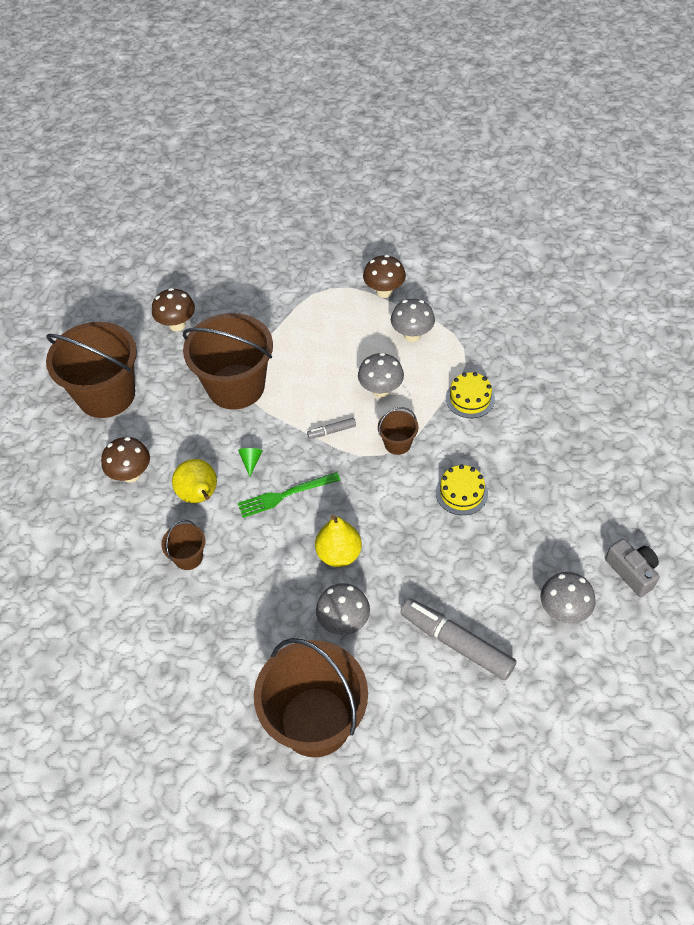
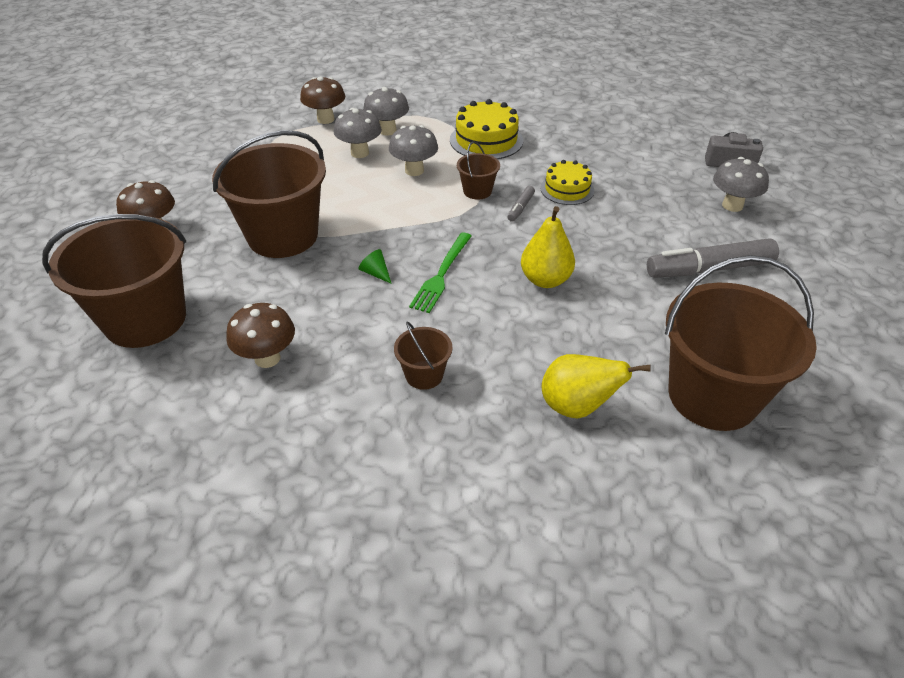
camera: 50 degrees left, 10 degrees down
(199, 496) = (365, 326): yellow pear -> yellow pear (577, 407)
(331, 431) = (414, 214): grey marker -> grey marker (520, 208)
(344, 622) = (620, 317): grey mushroom -> grey mushroom (360, 153)
(470, 398) = (486, 140): yellow cake -> yellow cake, size x1.51

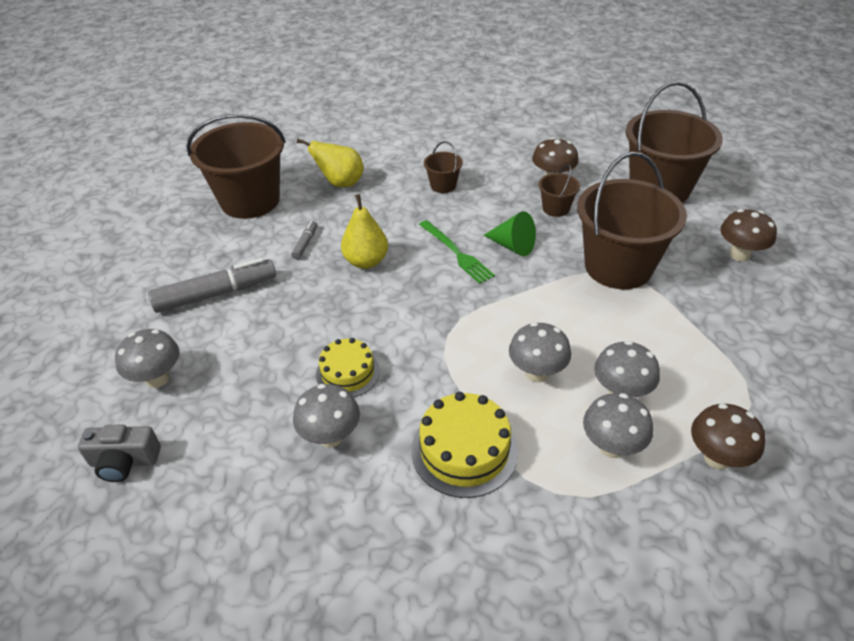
camera: 170 degrees right, 0 degrees up
(376, 273) = (512, 246): green cone -> green cone, size x1.70
(441, 274) = (456, 253): green fork -> green fork turned 135 degrees clockwise
(477, 191) = (451, 352): brown bucket -> brown bucket (556, 208)
(520, 208) = (398, 336): grey marker -> grey marker (305, 243)
(580, 157) = (330, 436): none -> grey mushroom

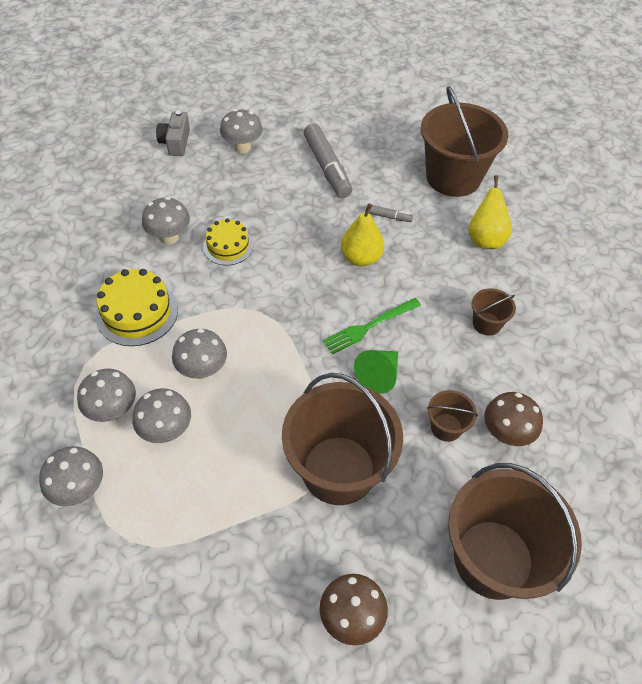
camera: 90 degrees right, 10 degrees up
(717, 458) = (80, 489): brown mushroom -> grey mushroom

